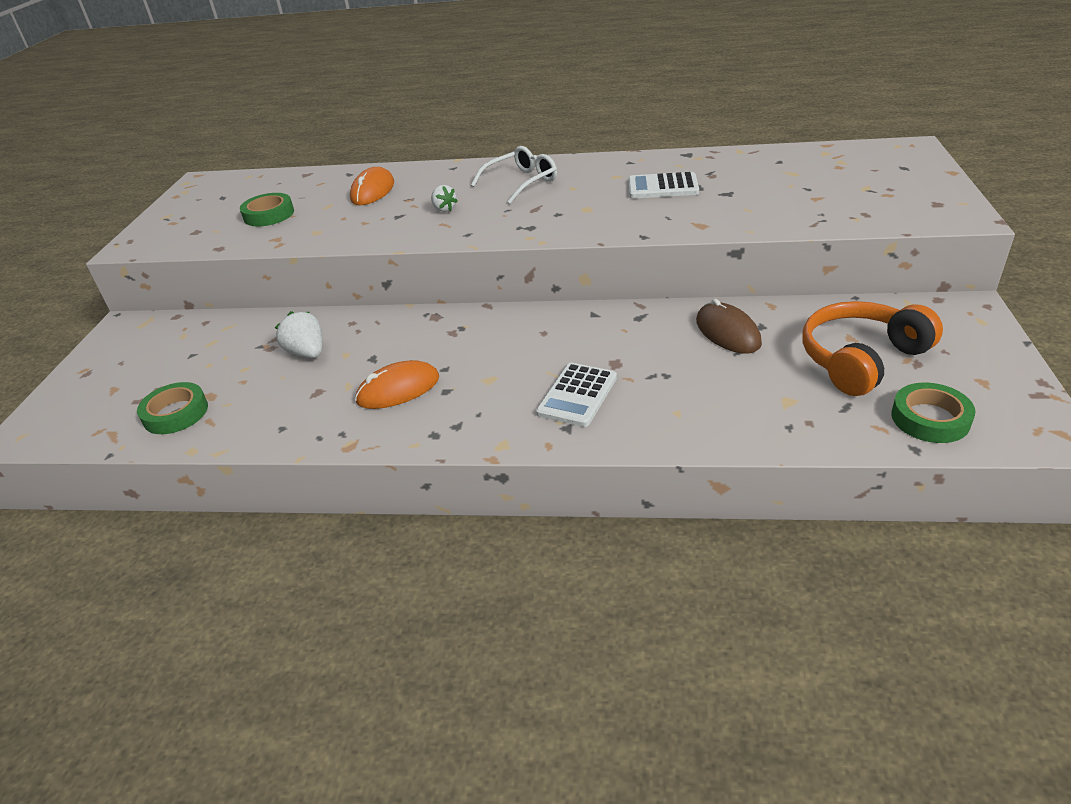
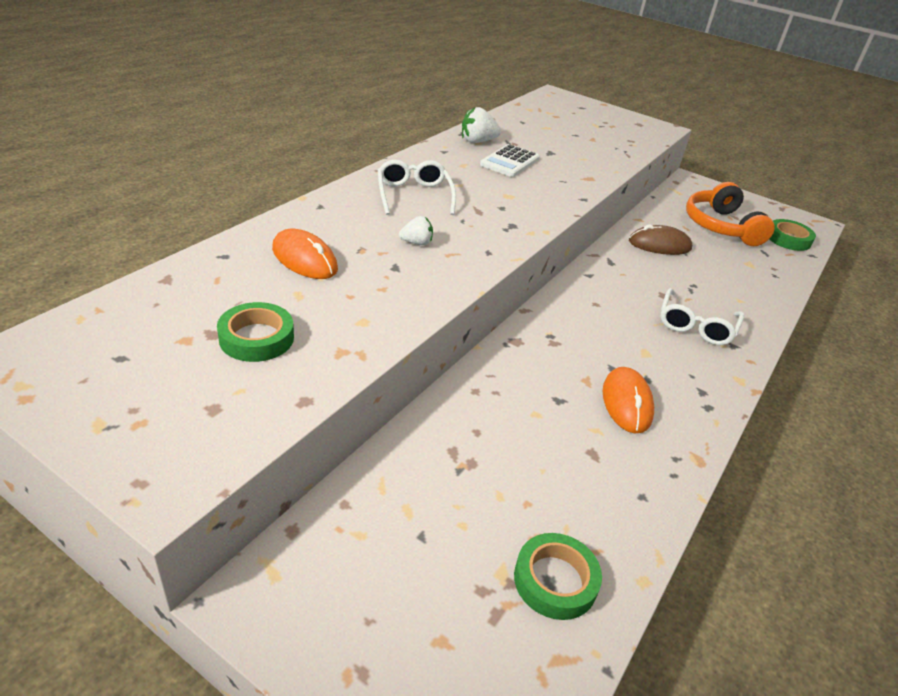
camera: 70 degrees left, 0 degrees up
(307, 353) = (510, 438): white strawberry -> white strawberry (477, 141)
(577, 395) = (696, 325): white calculator -> white glasses

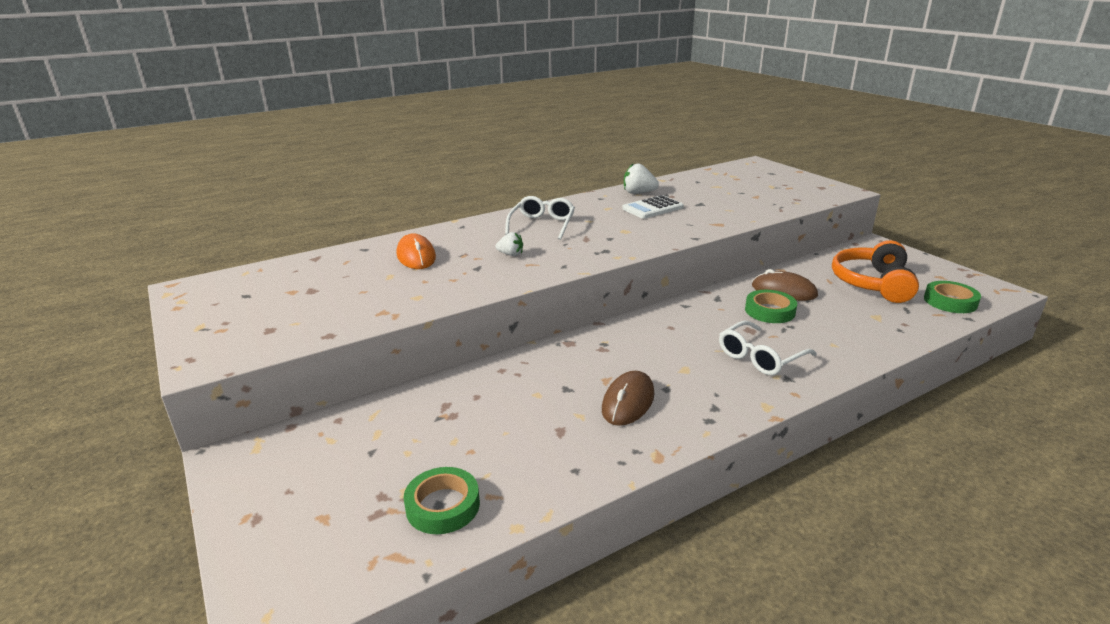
camera: 30 degrees right, 10 degrees down
(256, 338) = (336, 296): green tape -> green tape (769, 311)
(627, 403) = (628, 402): orange mouse -> brown mouse

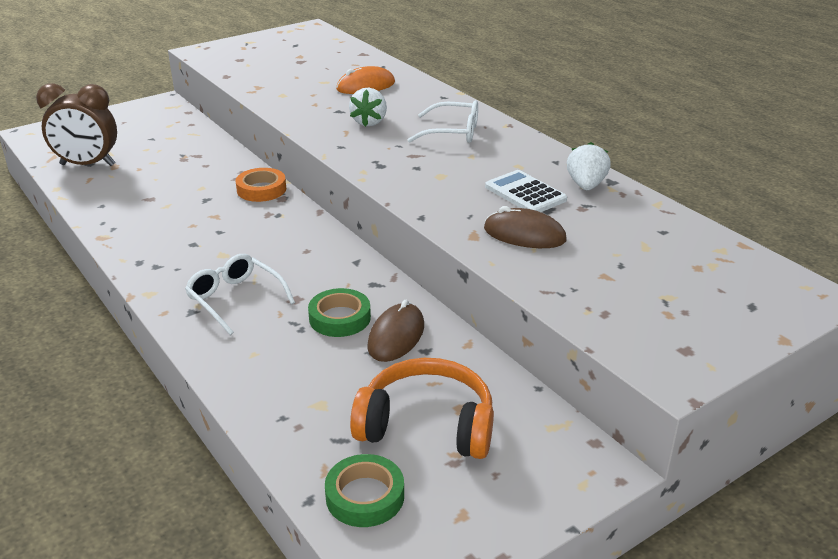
camera: 85 degrees right, 5 degrees up
(443, 506) = (87, 165): green tape -> brown clock
(510, 254) = (369, 122): white strawberry -> white strawberry, size x1.55
(548, 355) = (261, 189): none -> orange tape
(628, 402) = (178, 225): brown mouse -> brown mouse (524, 235)

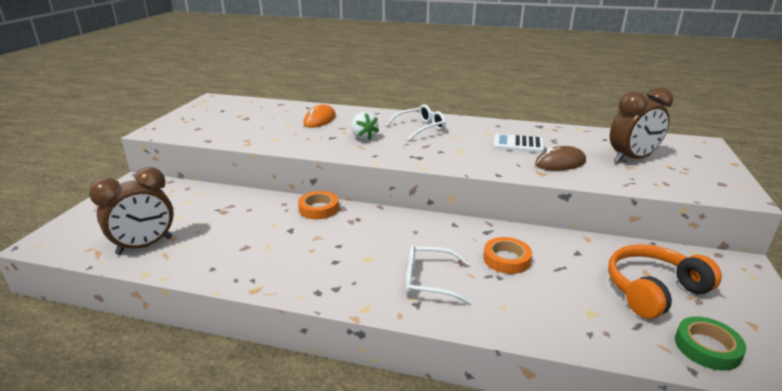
camera: 40 degrees left, 5 degrees down
(339, 318) = (506, 259): green tape -> orange tape
(396, 336) = (551, 253): brown mouse -> none
(586, 185) = (534, 131): white strawberry -> none
(634, 269) = (631, 159): none -> brown clock

